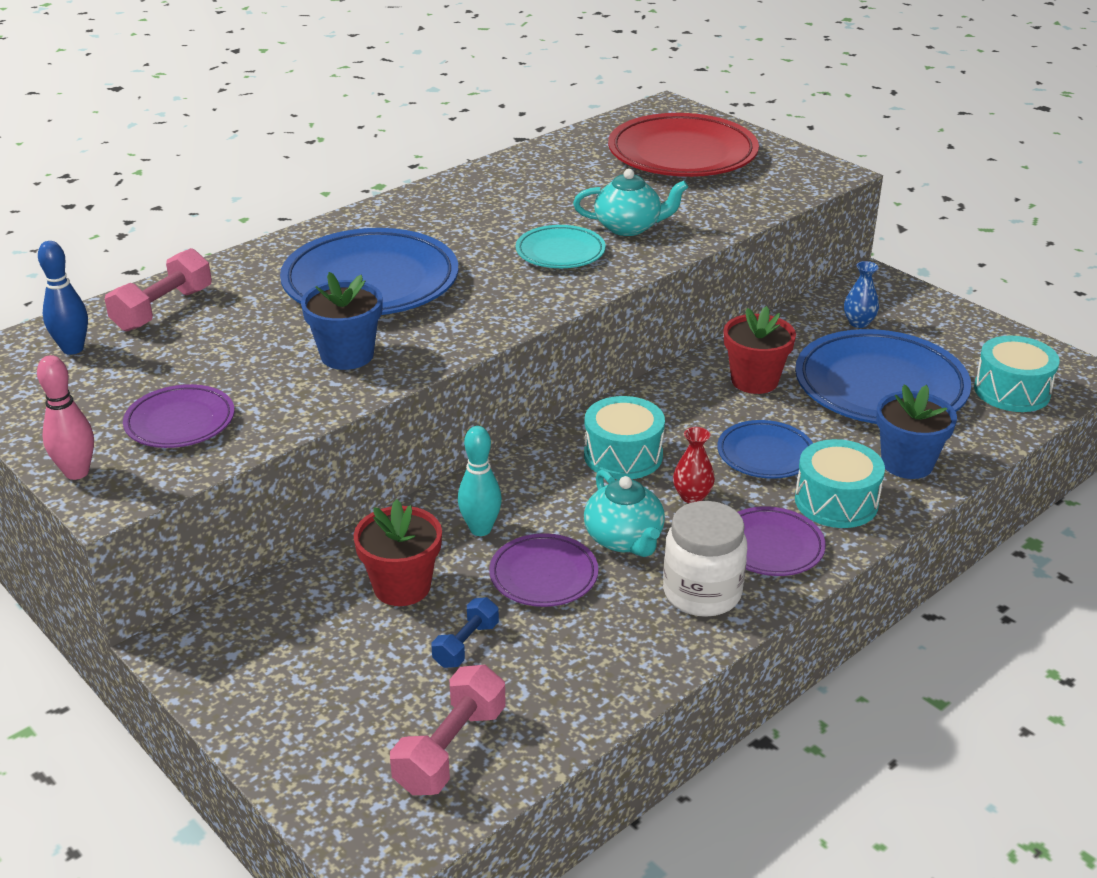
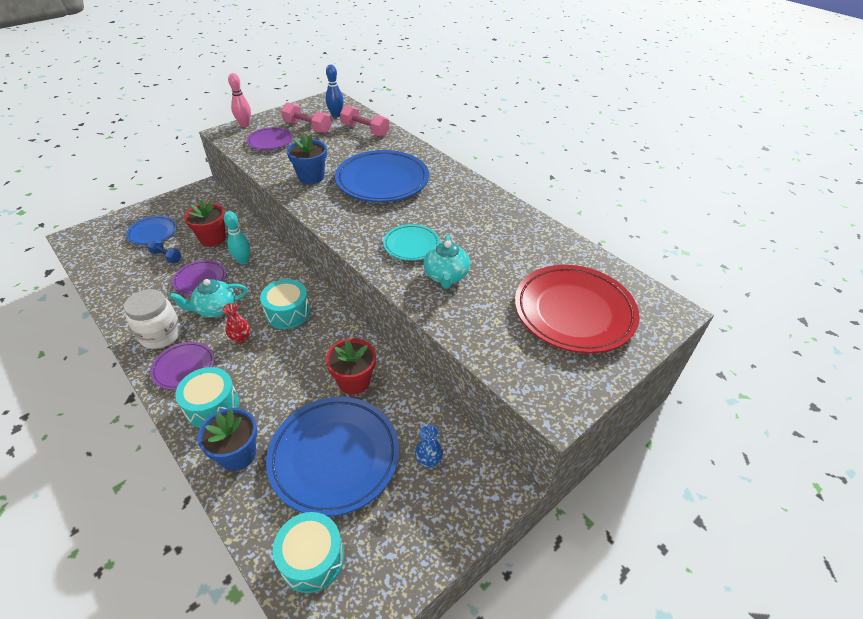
camera: 90 degrees right, 10 degrees up
(450, 749) = (110, 253): pink dumbbell -> pink dumbbell (307, 127)
(765, 455) = (270, 376): blue plate -> blue plate (153, 233)

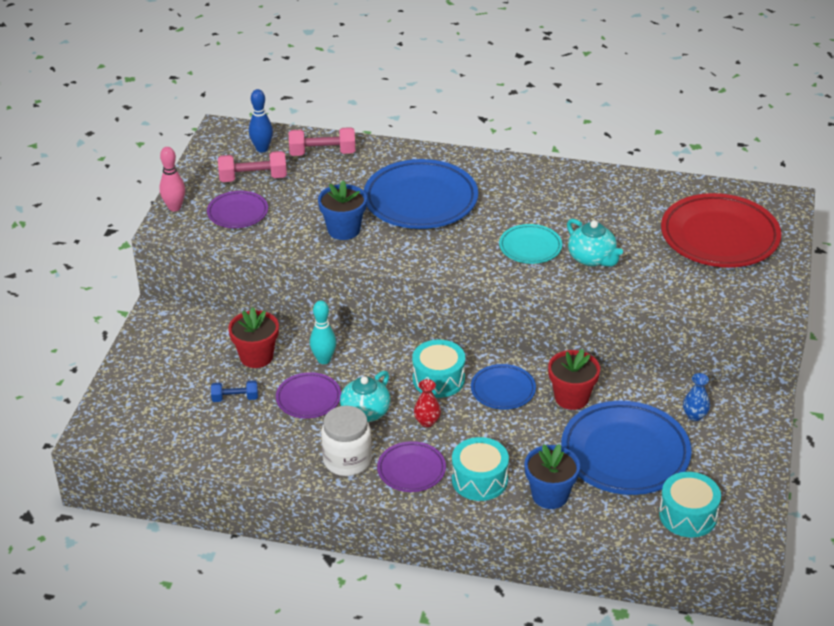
camera: 35 degrees left, 5 degrees down
(153, 233) = (178, 385): blue plate -> blue plate (503, 390)

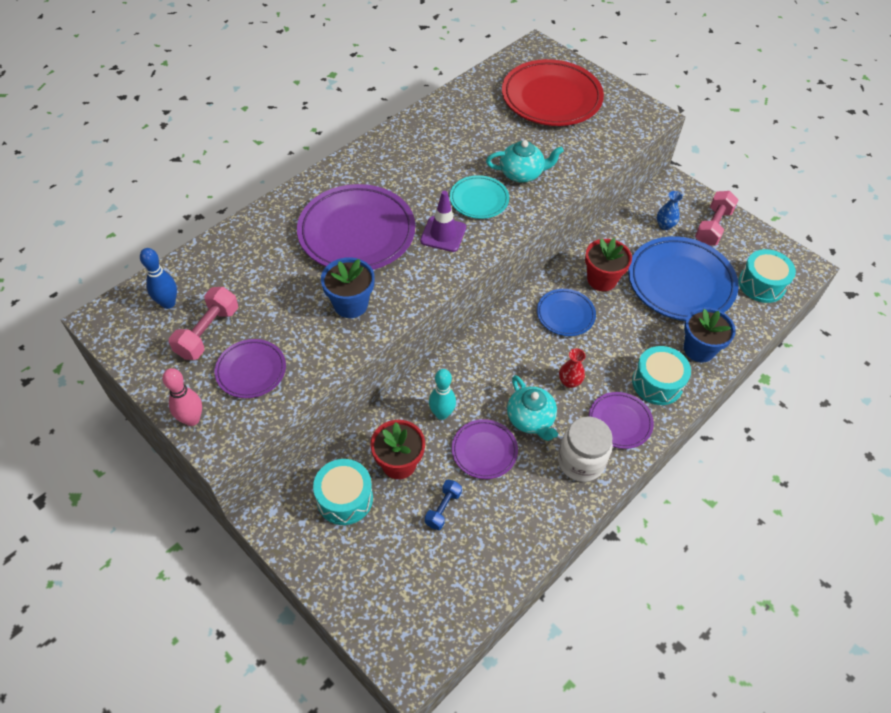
camera: 60 degrees left, 15 degrees up
(322, 153) = (222, 263): pink dumbbell -> pink dumbbell (712, 227)
(420, 200) = (357, 233): blue plate -> purple plate
(438, 379) = (524, 348): turquoise drum -> turquoise drum (345, 498)
(467, 244) = (443, 234): none -> purple traffic cone

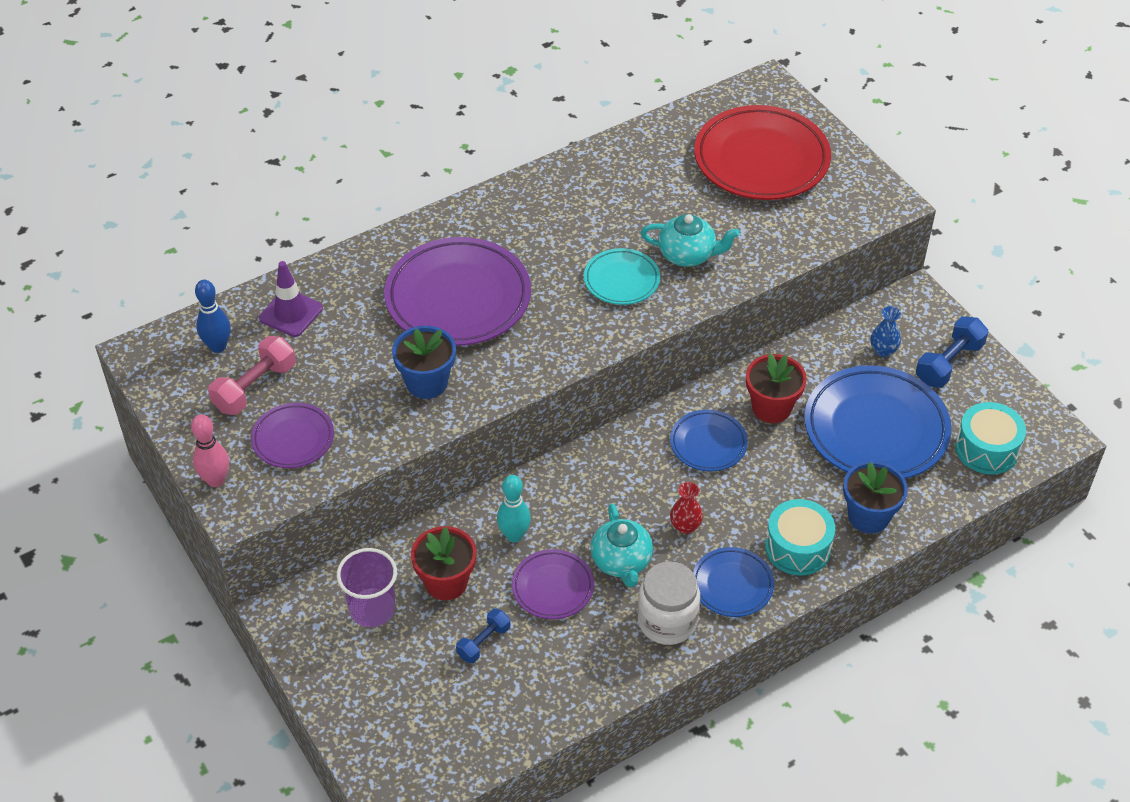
camera: 15 degrees right, 5 degrees down
(345, 498) = (372, 609): turquoise drum -> purple cup
(443, 234) = (563, 316): purple traffic cone -> purple traffic cone (291, 313)
(619, 422) = (732, 585): purple plate -> blue plate
(712, 227) = (949, 363): pink dumbbell -> blue dumbbell

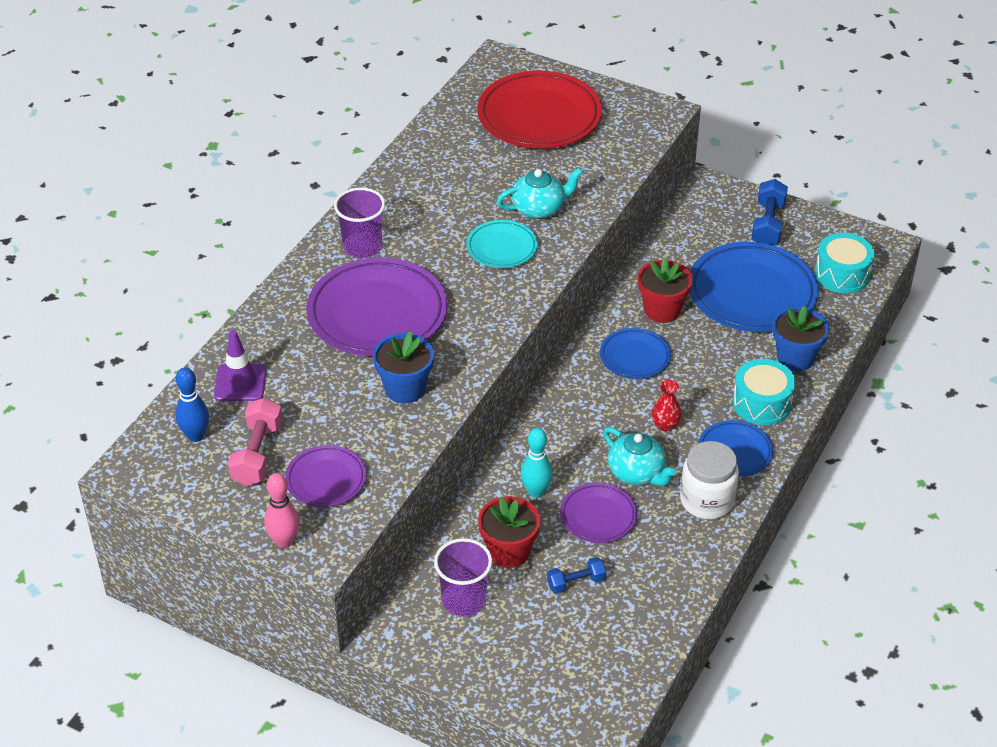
camera: 30 degrees left, 5 degrees down
(483, 642) = (576, 582): blue dumbbell -> blue dumbbell turned 60 degrees clockwise
(495, 226) = (362, 247): none -> purple cup
(883, 351) = (713, 235): blue vase -> none

